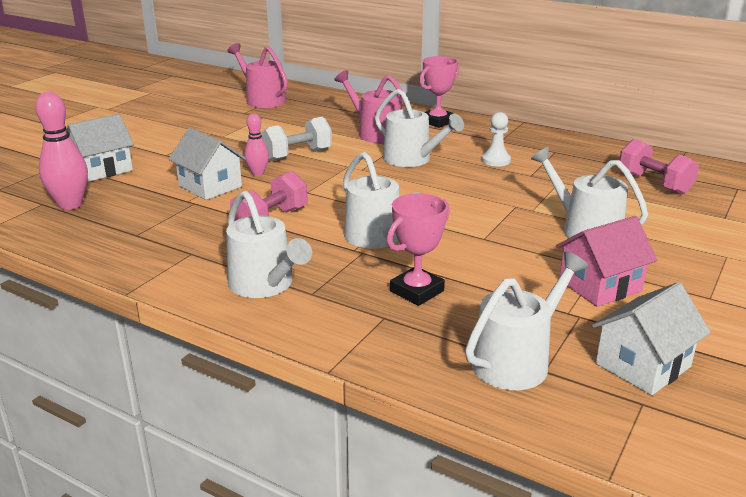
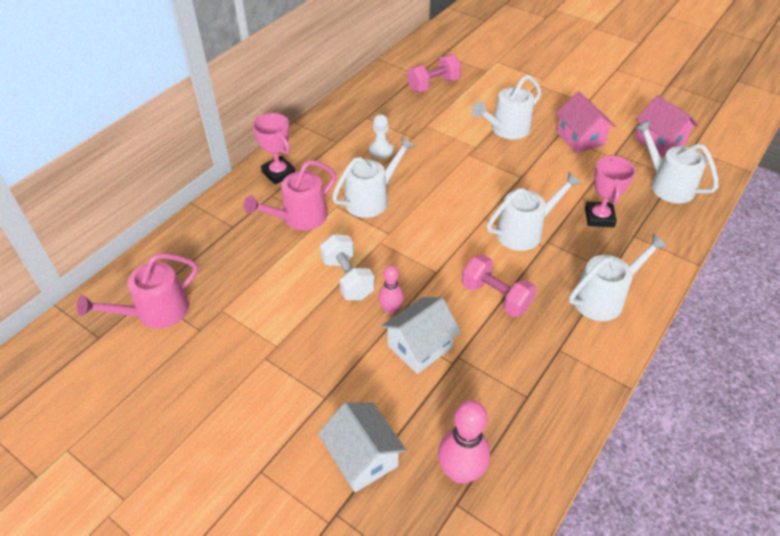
camera: 85 degrees left, 20 degrees up
(417, 291) = (599, 217): pink trophy -> pink trophy turned 45 degrees clockwise
(643, 365) = (659, 141): white house -> pink house

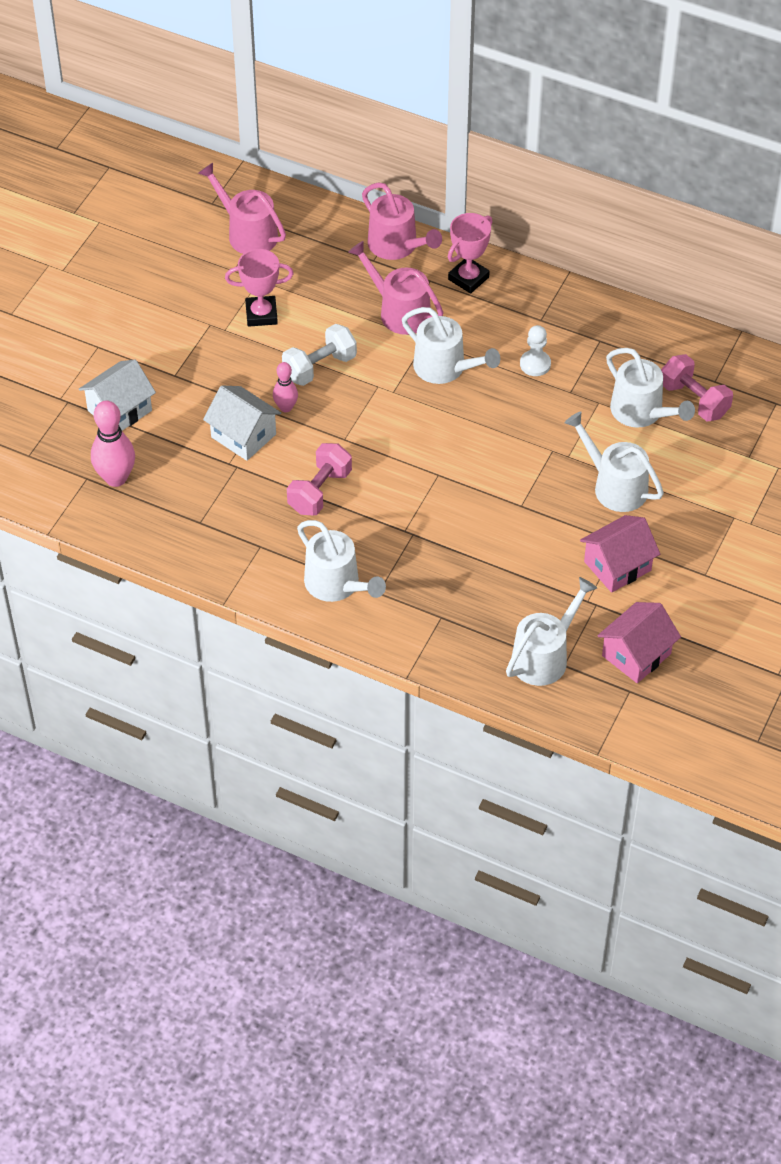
camera: 80 degrees right, 5 degrees up
(223, 209) = (397, 246): none -> pink watering can
(524, 231) = (424, 512): white watering can -> white watering can (641, 412)
(599, 217) = (465, 583): pink trophy -> pink trophy (261, 314)

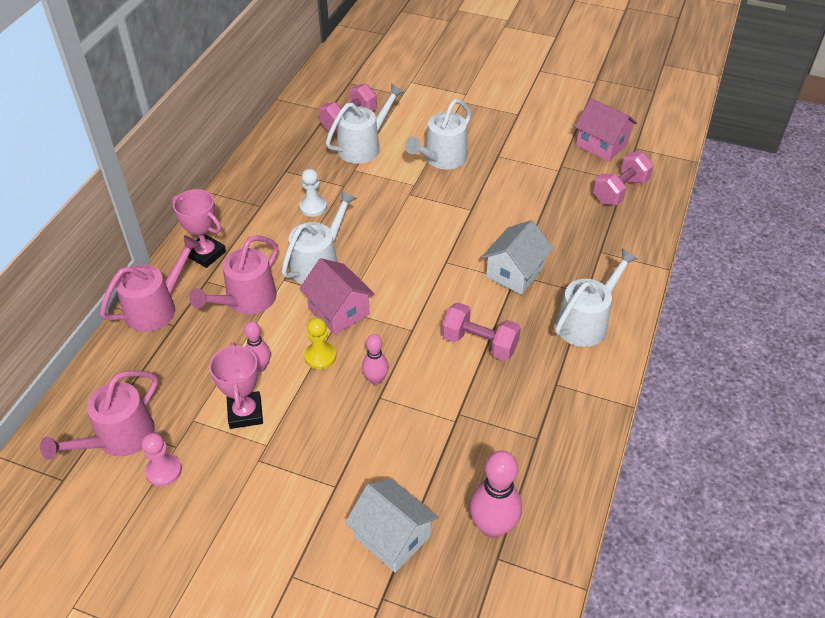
camera: 95 degrees left, 5 degrees down
(209, 264) = (164, 471): none -> pink pawn
(243, 436) = (417, 412): white house -> white house (515, 272)
(313, 323) = (260, 367): none -> pink bowling pin
(319, 367) = (320, 356): white dumbbell -> yellow pawn
(544, 657) = (620, 191): white watering can -> pink dumbbell
(617, 566) = (521, 156): pink house -> pink house (338, 311)

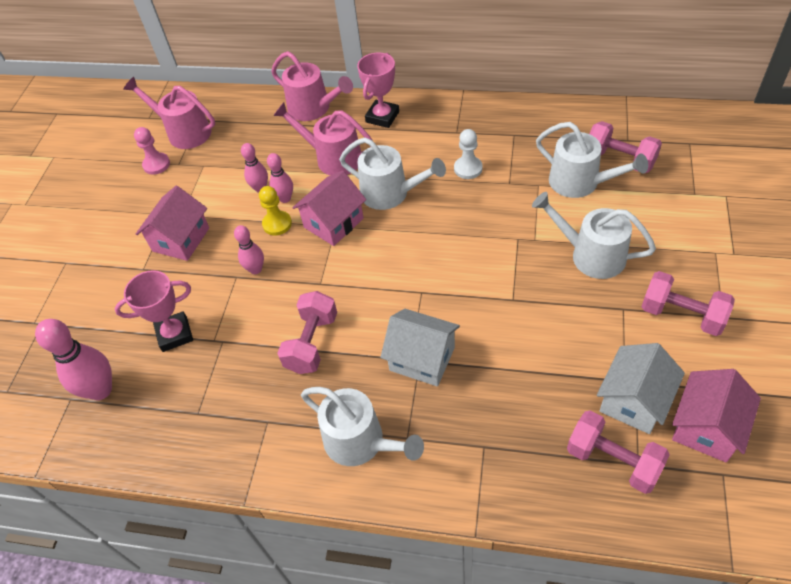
camera: 85 degrees right, 5 degrees up
(245, 413) = (212, 193): pink trophy -> pink trophy (175, 334)
(286, 346) = (285, 198): none -> pink bowling pin
(305, 446) = (181, 239): none -> pink house
(392, 537) = (94, 318): white house -> white house (634, 401)
(511, 131) = (682, 315): none -> pink dumbbell

